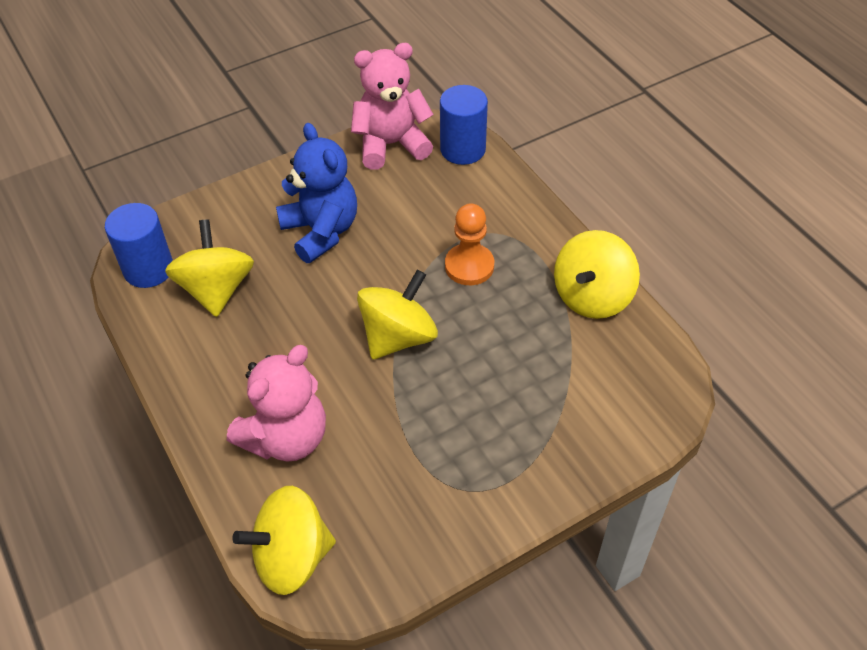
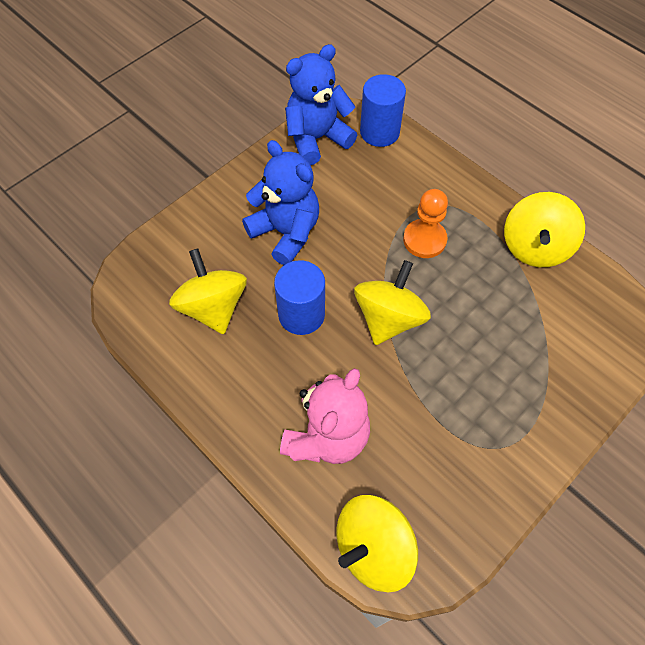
camera: 15 degrees left, 10 degrees up
(148, 269) = (144, 300): blue cylinder -> blue cylinder (301, 314)
(391, 144) = (317, 138): pink teddy bear -> blue teddy bear

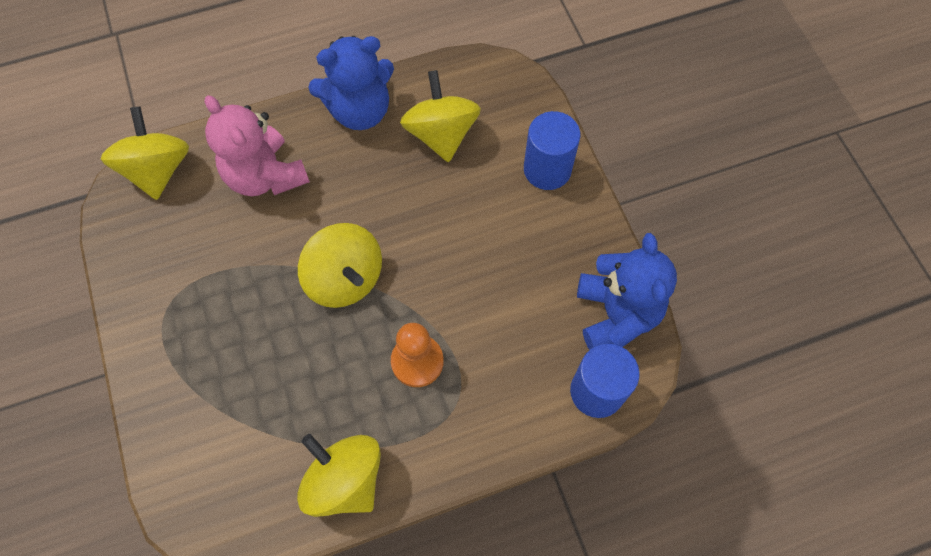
camera: 115 degrees right, 5 degrees up
(213, 307) = (441, 134): yellow spinning top -> yellow spinning top turned 105 degrees counterclockwise
(286, 232) = (496, 228): blue teddy bear -> blue teddy bear (360, 110)
(301, 314) = (393, 203): blue cylinder -> blue cylinder (547, 169)

